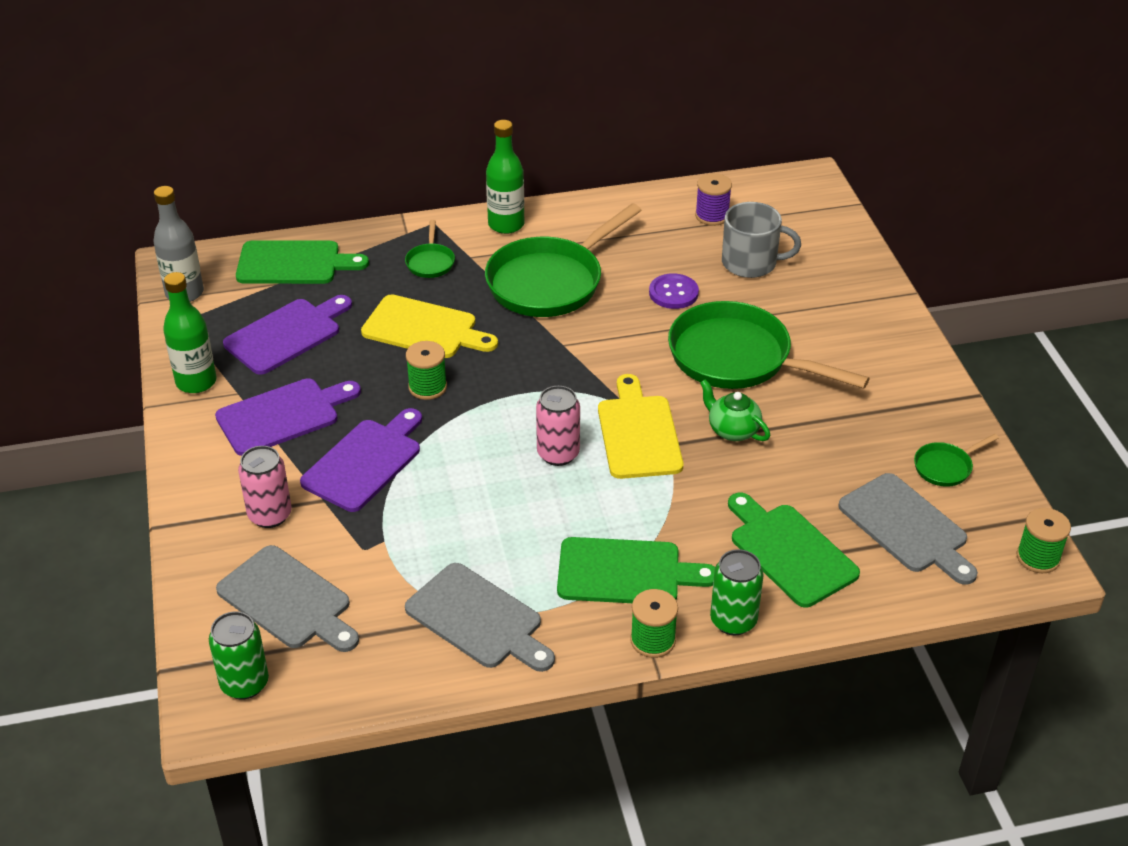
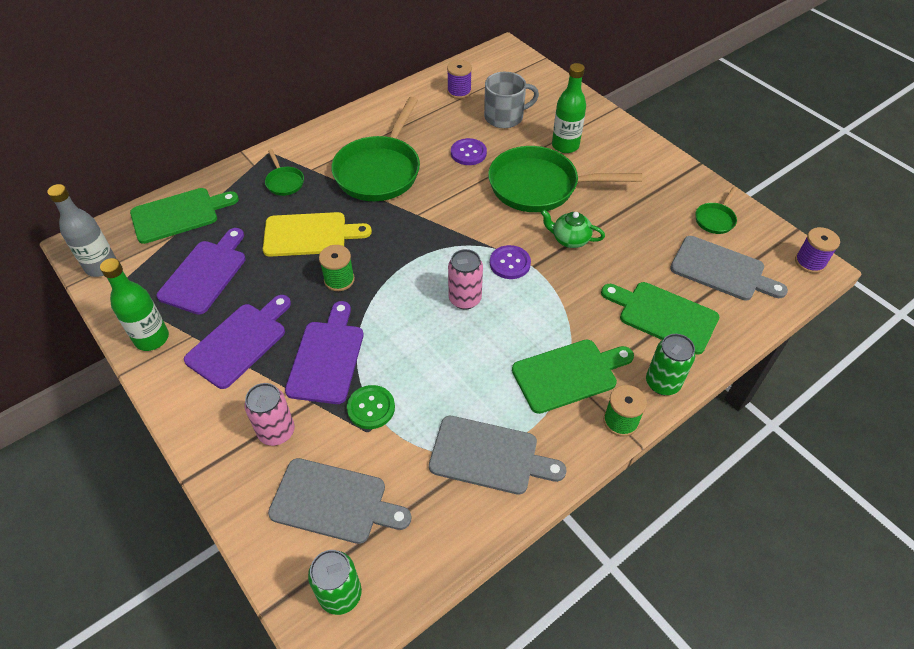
camera: 25 degrees left, 10 degrees up
(381, 527) = (371, 408): none -> green button
(506, 224) = (323, 138): green bottle -> green bottle (565, 145)
(638, 433) = (510, 263): yellow cutting board -> purple button
(1038, 557) = (810, 262): green spool -> purple spool

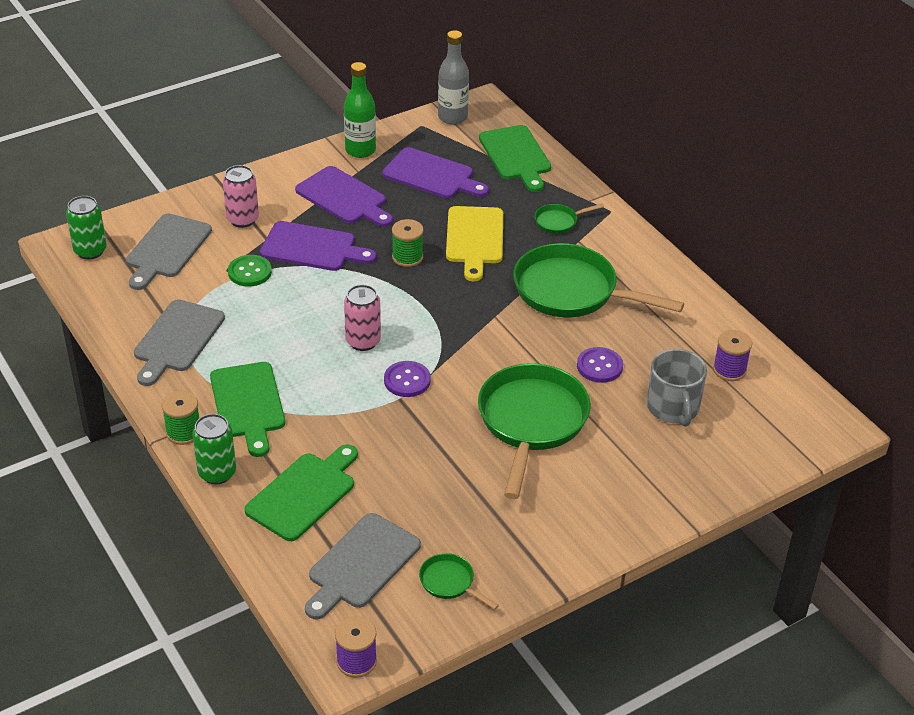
camera: 95 degrees right, 10 degrees down
(565, 145) = (609, 458): green bottle -> none
(569, 239) = (436, 435): green teapot -> none

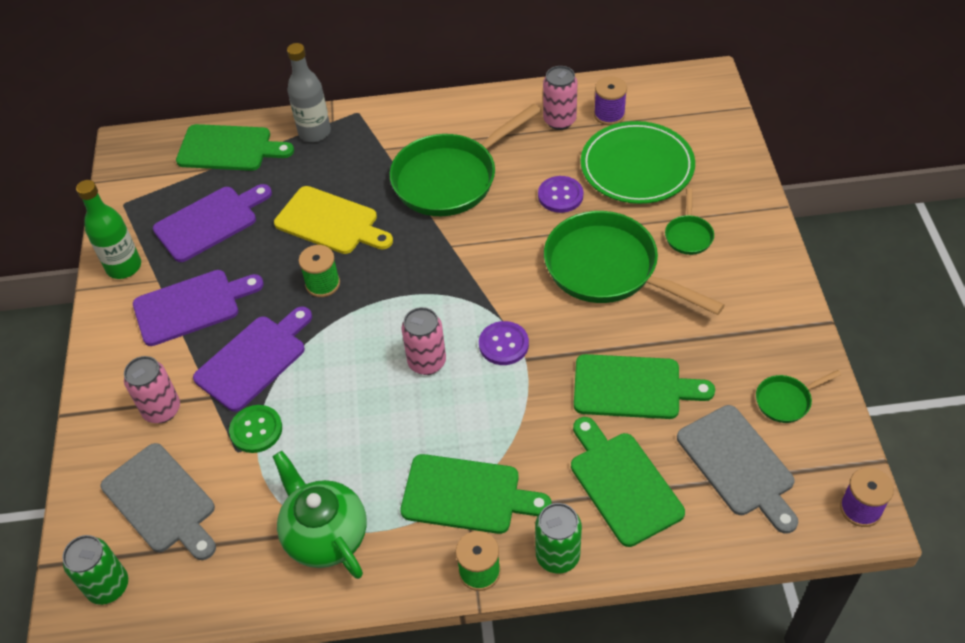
camera: 60 degrees left, 10 degrees up
(177, 339) = (325, 535): grey cutting board -> green teapot
(407, 474) = (633, 387): none -> green cutting board
(452, 117) = (130, 175): grey bottle -> grey bottle (314, 132)
(558, 222) = (348, 153): green pan -> green pan (688, 235)
(673, 408) = (637, 167): grey mug -> green plate
(695, 338) = (559, 120): none -> pink can

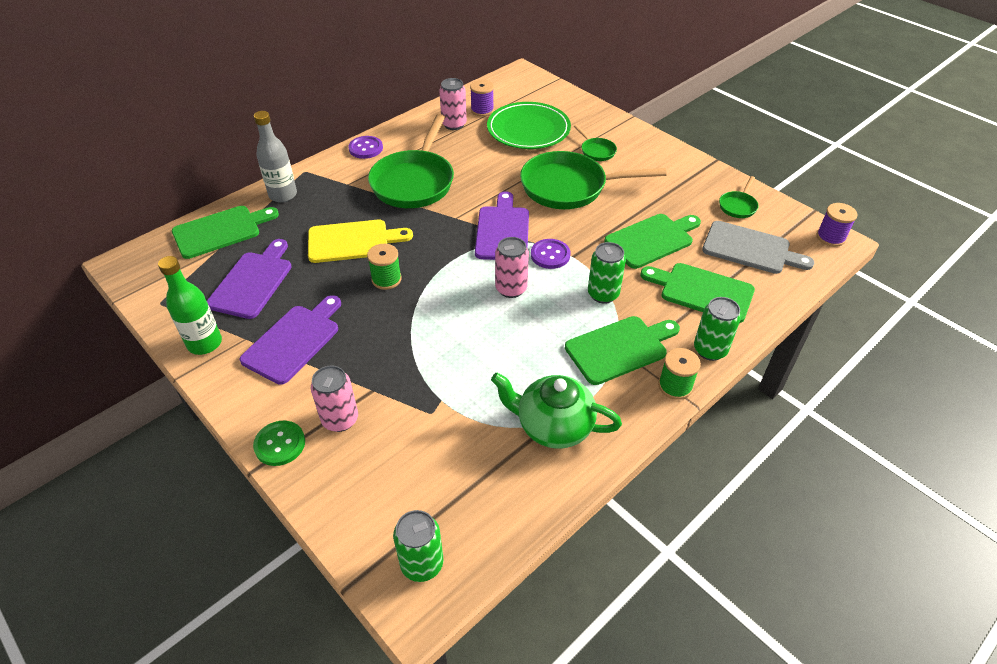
camera: 40 degrees left, 5 degrees down
(161, 501) = (405, 479): grey cutting board -> none
(254, 359) = (383, 349): purple cutting board -> purple cutting board (502, 230)
(256, 430) = (431, 391): green button -> green button (280, 444)
(512, 423) = (603, 294): none -> green can
(560, 195) = (498, 162): purple button -> purple button (366, 148)

